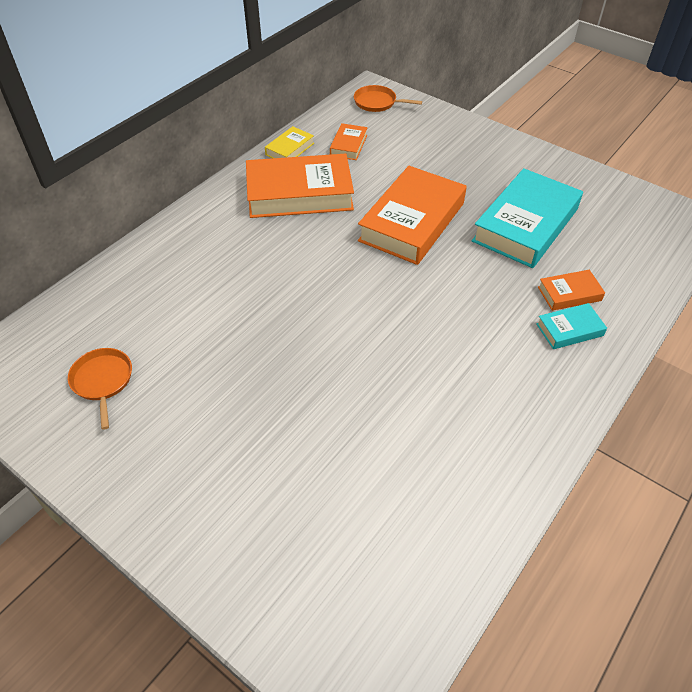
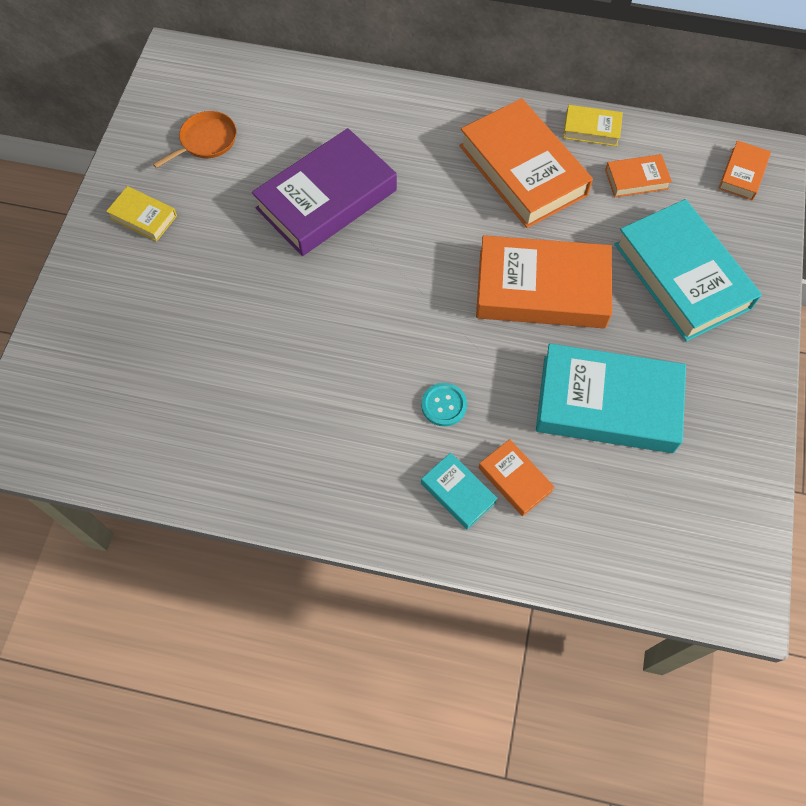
camera: 65 degrees right, 15 degrees up
(154, 465) = (143, 217): none -> yellow book
(240, 315) = (326, 199): none -> purple book
(377, 102) = (742, 174): orange pan -> orange book
(440, 155) = (681, 276): none -> turquoise book
(487, 311) = (444, 405): none -> turquoise button

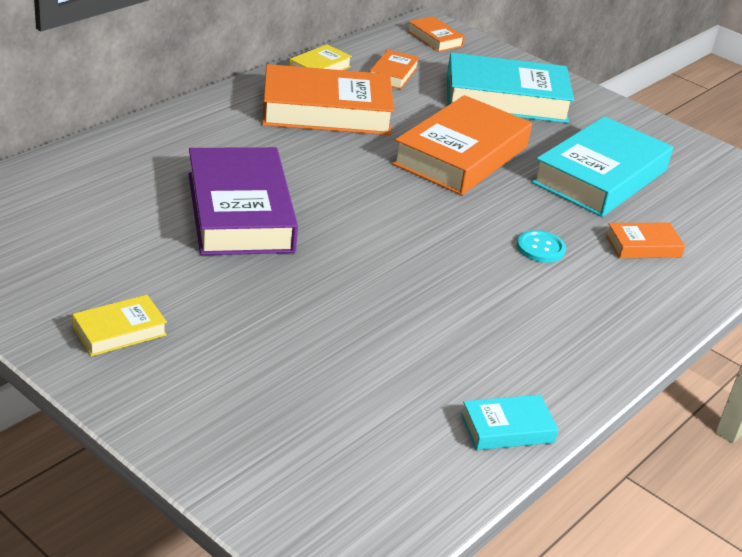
camera: 65 degrees left, 30 degrees down
(206, 141) = (66, 249): orange pan -> none
(458, 493) = (637, 278): turquoise book -> turquoise book (507, 428)

